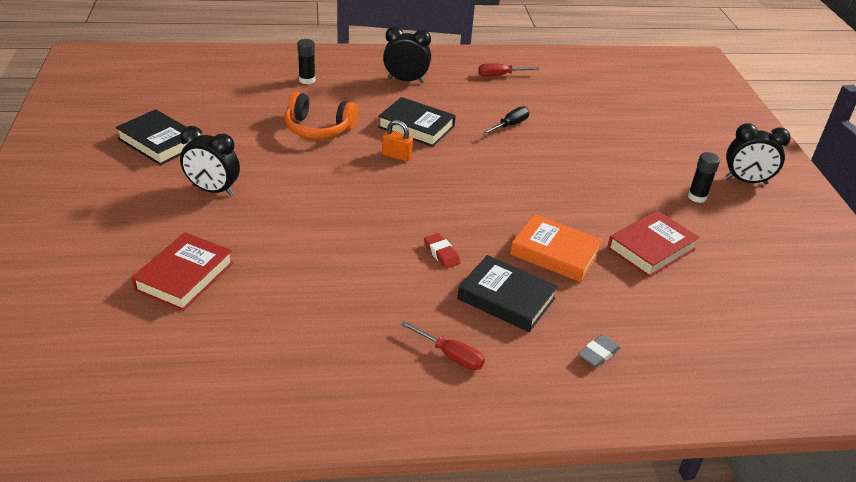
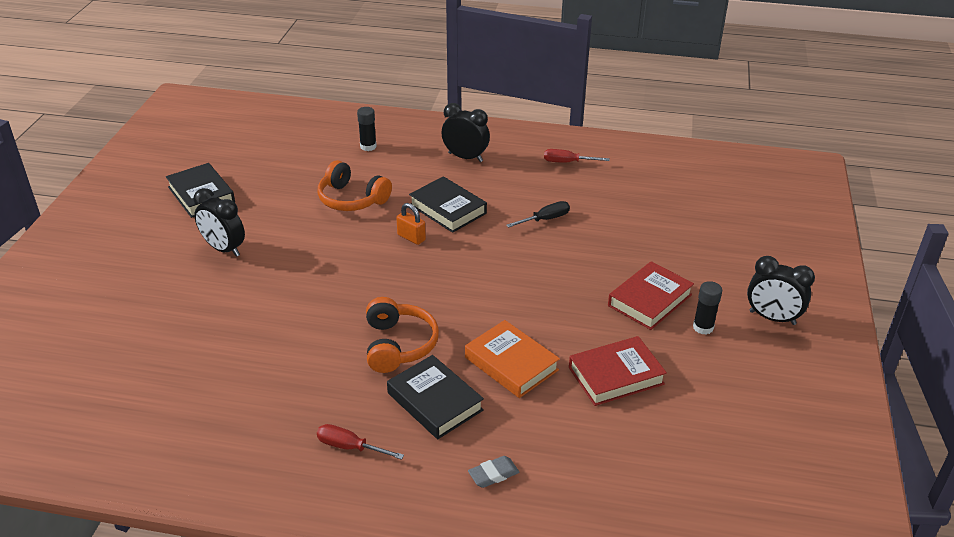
camera: 20 degrees right, 0 degrees up
(185, 276) = (158, 328): red book -> red book (650, 300)
(441, 253) = (398, 345): red eraser -> orange headphones
(450, 355) = (350, 447): red screwdriver -> red screwdriver turned 150 degrees clockwise

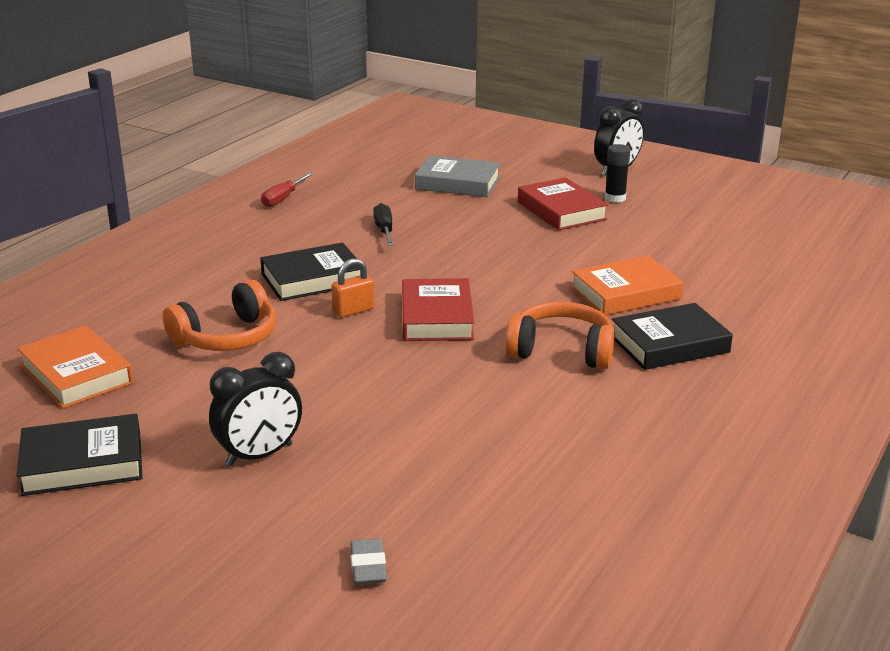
camera: 70 degrees left, 10 degrees down
(288, 163) = (76, 374): none -> orange book
(350, 447) = (728, 406): red screwdriver -> none
(368, 146) = (105, 307): black glue stick -> none
(465, 157) = (208, 250): black clock -> none
(493, 474) = (789, 331): grey eraser -> grey eraser (368, 566)
(616, 376) = (666, 248): red book -> red book (437, 317)
(662, 233) = (457, 183): none -> grey book

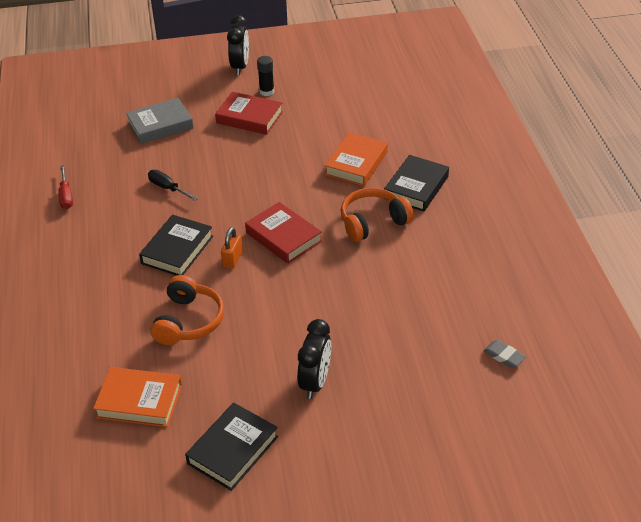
camera: 40 degrees left, 15 degrees up
(368, 566) = (446, 405): grey eraser -> grey eraser (503, 356)

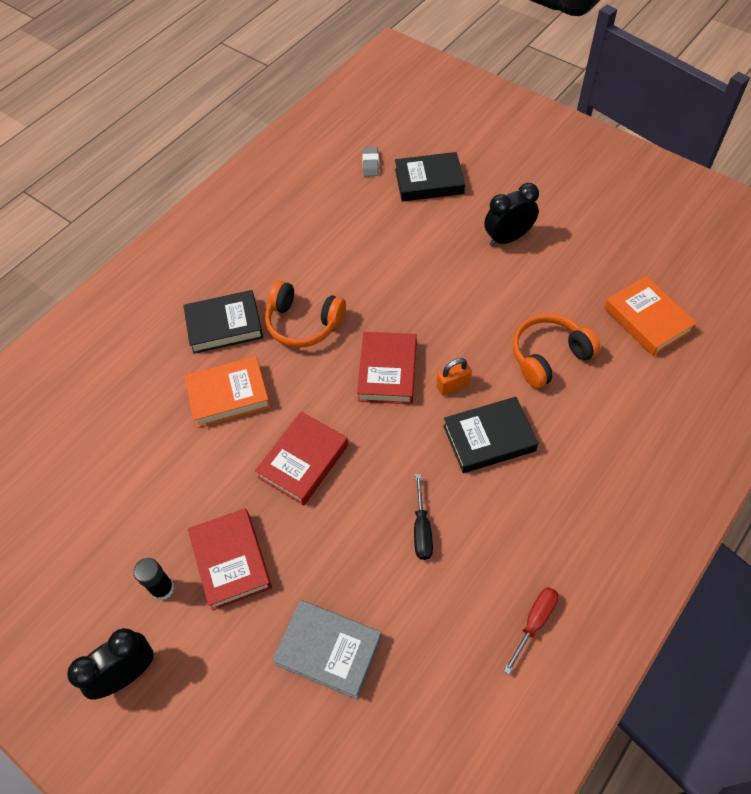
camera: 130 degrees left, 15 degrees up
(233, 450) = (610, 238): black book -> black book (429, 181)
(270, 169) = (303, 461): none -> red book

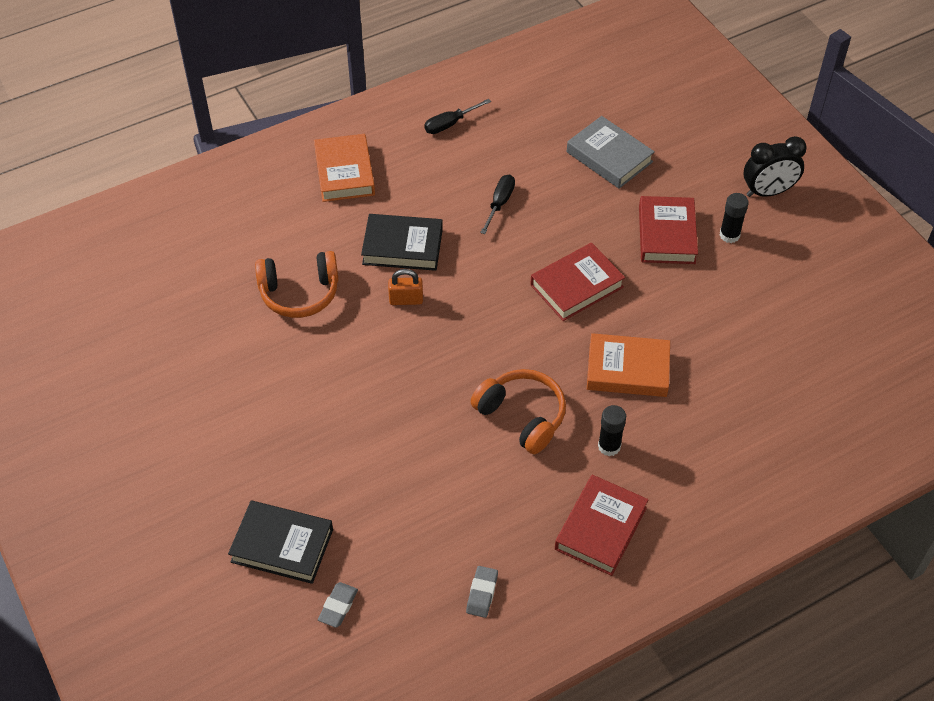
camera: 160 degrees left, 5 degrees down
(224, 325) = (609, 446): black book -> black glue stick
(280, 201) = (482, 593): none -> grey eraser
(387, 371) = (460, 335): red book -> red book (601, 528)
(508, 238) = (246, 429): black clock -> none
(534, 622) = (450, 124): red screwdriver -> black screwdriver
(647, 320) = (181, 291): orange book -> orange book (344, 172)

